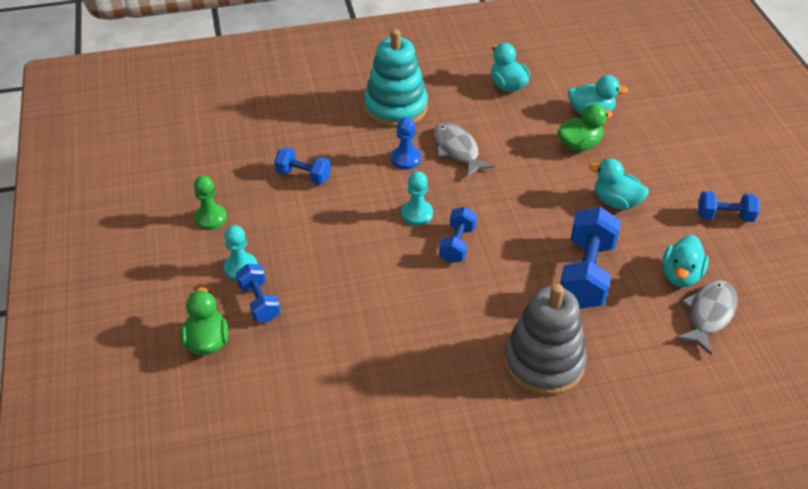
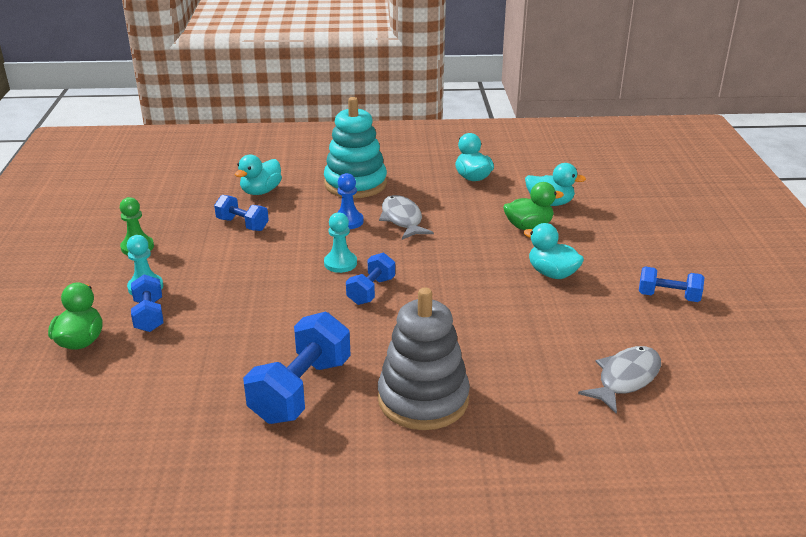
camera: 10 degrees right, 15 degrees down
(586, 274) = (498, 329): blue dumbbell -> blue dumbbell (301, 390)
(680, 275) = (603, 341): turquoise duck -> turquoise duck (261, 191)

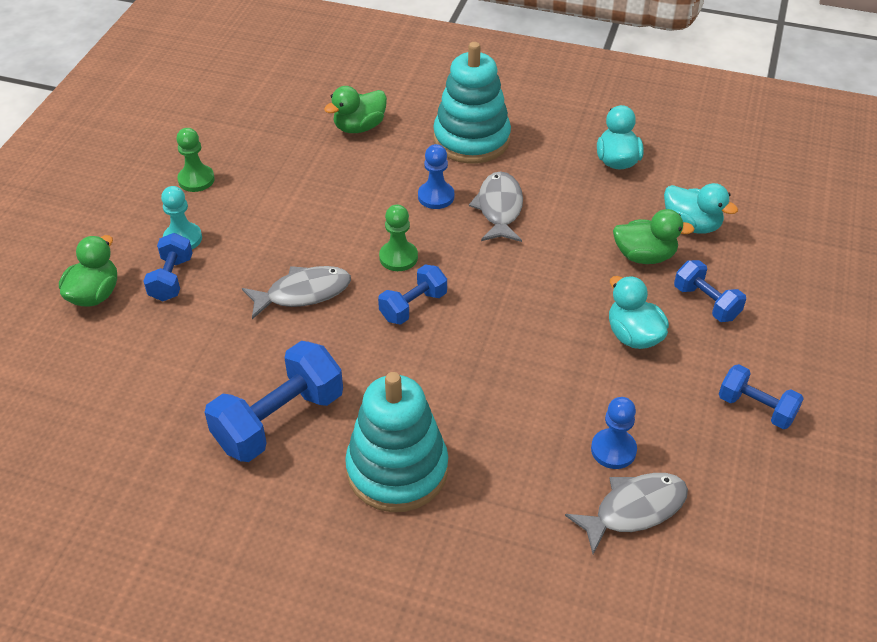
camera: 20 degrees right, 15 degrees up
(242, 224) = (318, 173): blue dumbbell -> blue dumbbell (706, 303)
(261, 191) = (359, 127): turquoise duck -> green duck
(273, 301) = (303, 293): none -> grey fish
(340, 263) = (398, 257): turquoise pawn -> green pawn
(423, 399) = (397, 470): grey stacking toy -> turquoise stacking toy
(584, 345) = (613, 450): none -> blue pawn

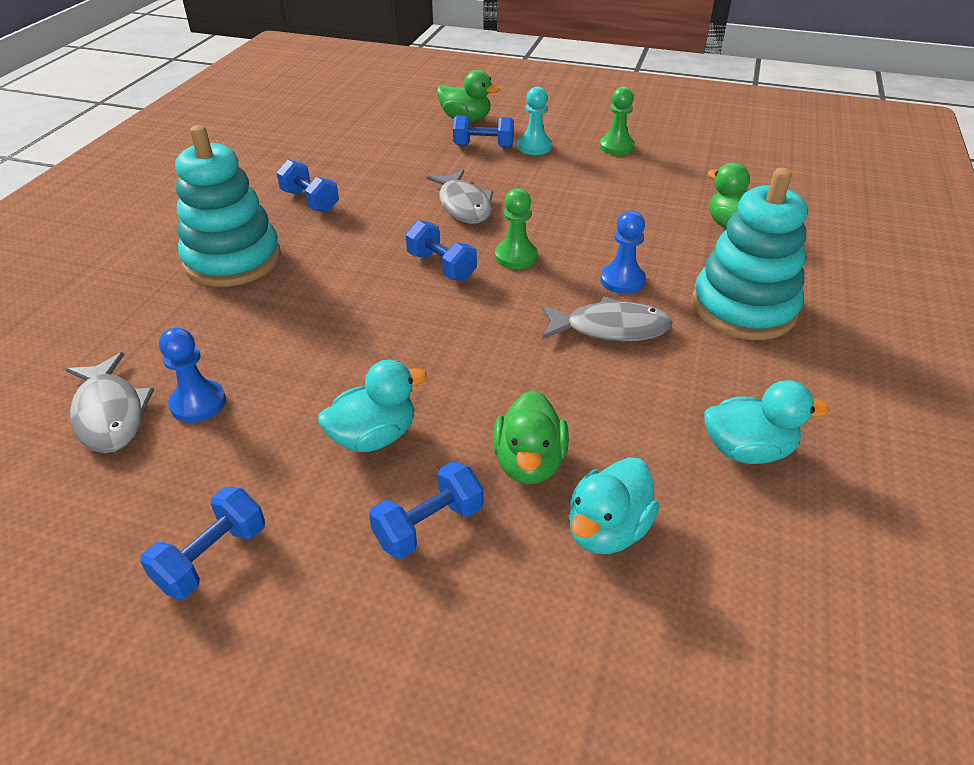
camera: 90 degrees right, 5 degrees down
(279, 420) = (310, 201): blue dumbbell -> blue dumbbell, size x0.58

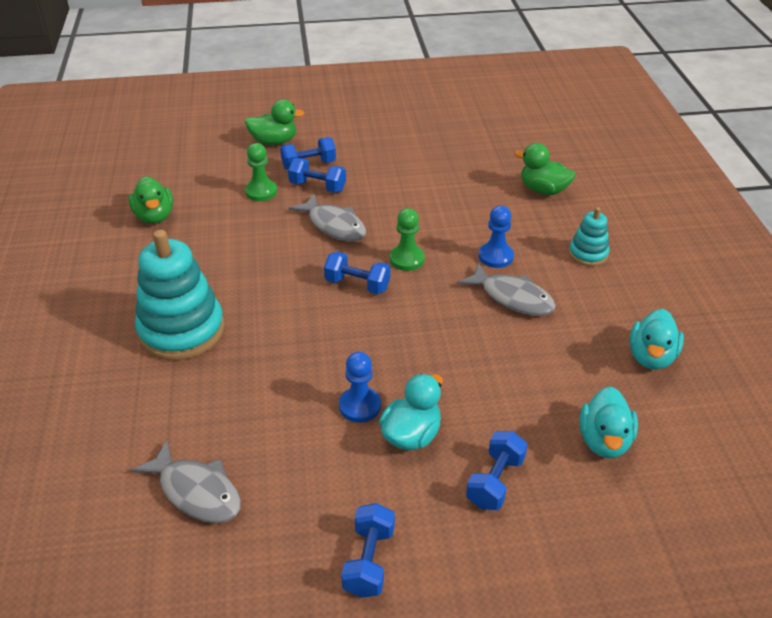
camera: 25 degrees left, 0 degrees up
(198, 403) = (260, 458): blue pawn -> blue pawn (360, 406)
(310, 201) = (203, 257): blue dumbbell -> blue dumbbell (317, 187)
(529, 463) = (527, 414): green duck -> green duck (155, 216)
(534, 147) = (351, 155): turquoise pawn -> none
(610, 328) = (512, 297): grey fish -> grey fish turned 60 degrees clockwise
(616, 147) = (414, 139): green pawn -> green pawn (261, 192)
(743, 308) = (588, 254): turquoise stacking toy -> turquoise stacking toy, size x0.51
(747, 450) = (651, 357): turquoise duck -> turquoise duck turned 135 degrees clockwise

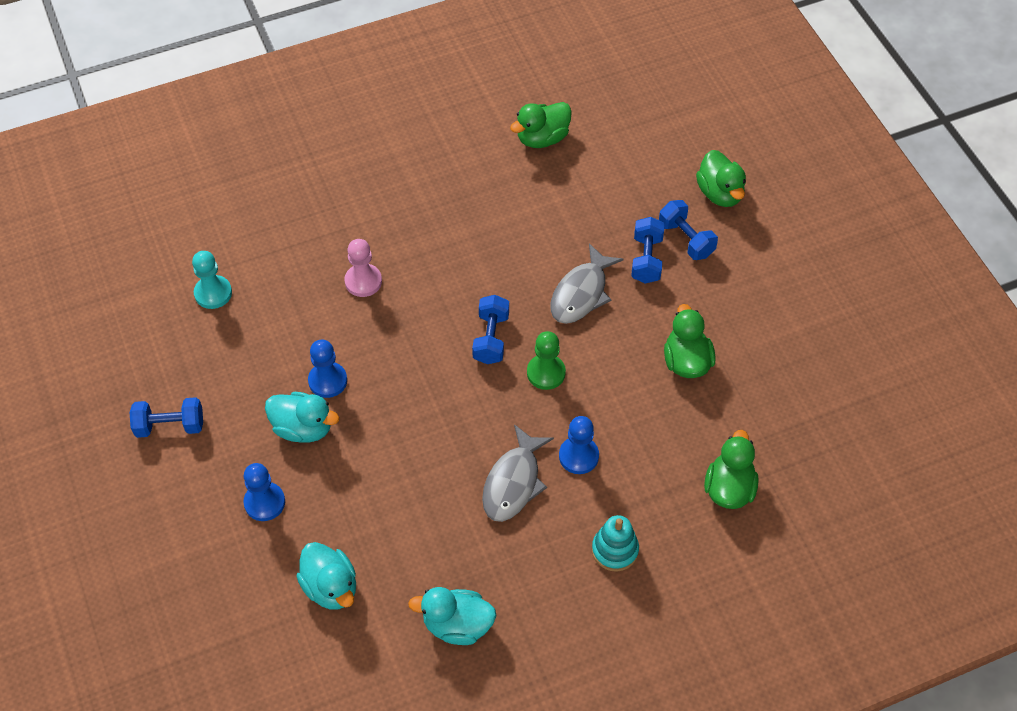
camera: 75 degrees right, 15 degrees up
(182, 330) = (386, 219): turquoise stacking toy -> none
(197, 491) = (213, 293): grey fish -> turquoise pawn
(249, 359) = (363, 281): none -> pink pawn
(261, 192) = (617, 212): green pawn -> none
(424, 187) = (686, 361): none -> green duck
(495, 481) = (264, 502): blue dumbbell -> blue pawn
(604, 441) = (330, 587): turquoise duck -> turquoise duck turned 120 degrees counterclockwise

